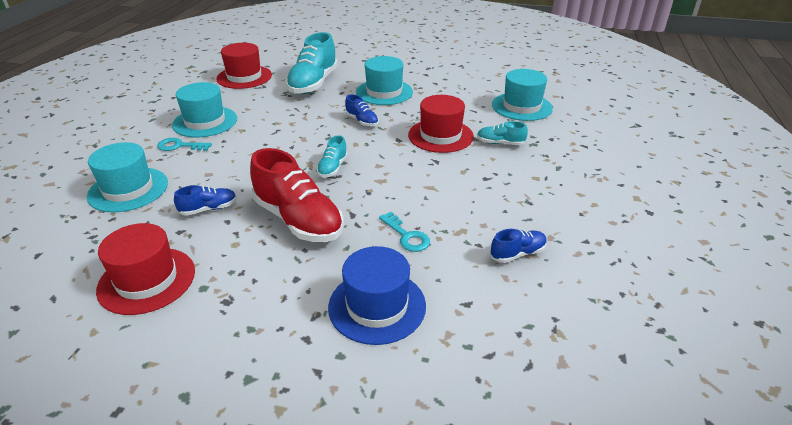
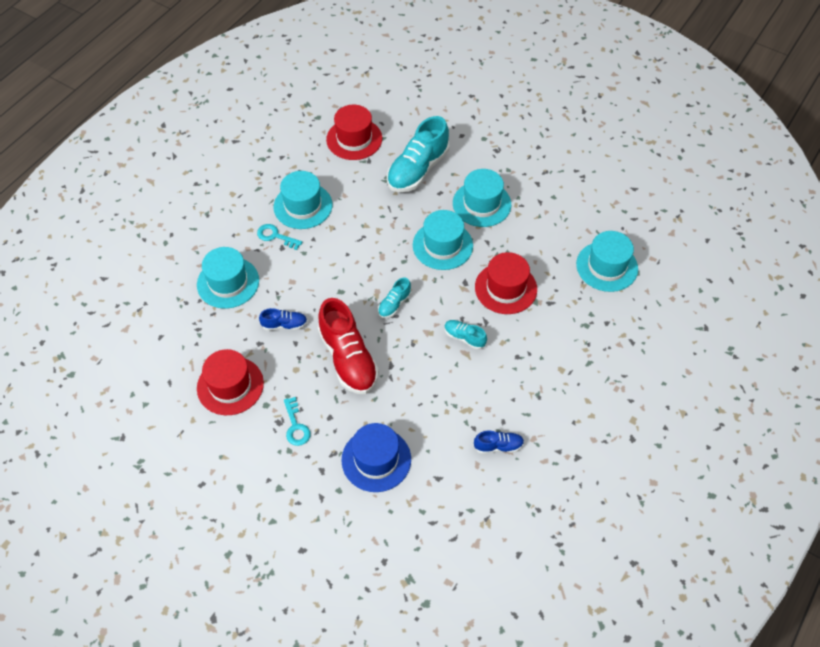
camera: 20 degrees right, 20 degrees up
(362, 121) = (442, 245): blue shoe -> turquoise hat
(407, 236) = (423, 401): turquoise key -> turquoise key (296, 426)
(500, 143) = (555, 315): turquoise shoe -> turquoise shoe (464, 337)

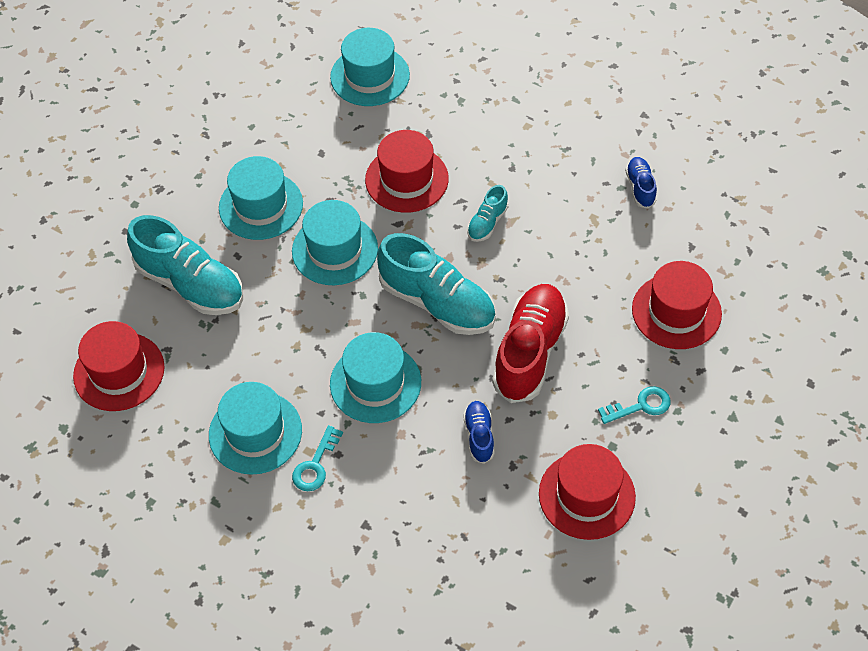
camera: 90 degrees left, 0 degrees up
(228, 282) = (405, 522): turquoise hat -> turquoise hat (375, 383)
(348, 358) = (530, 352): red shoe -> red shoe turned 45 degrees counterclockwise
(376, 459) = (676, 311): blue hat -> red hat
(394, 304) = (437, 303): turquoise shoe -> turquoise shoe, size x2.08

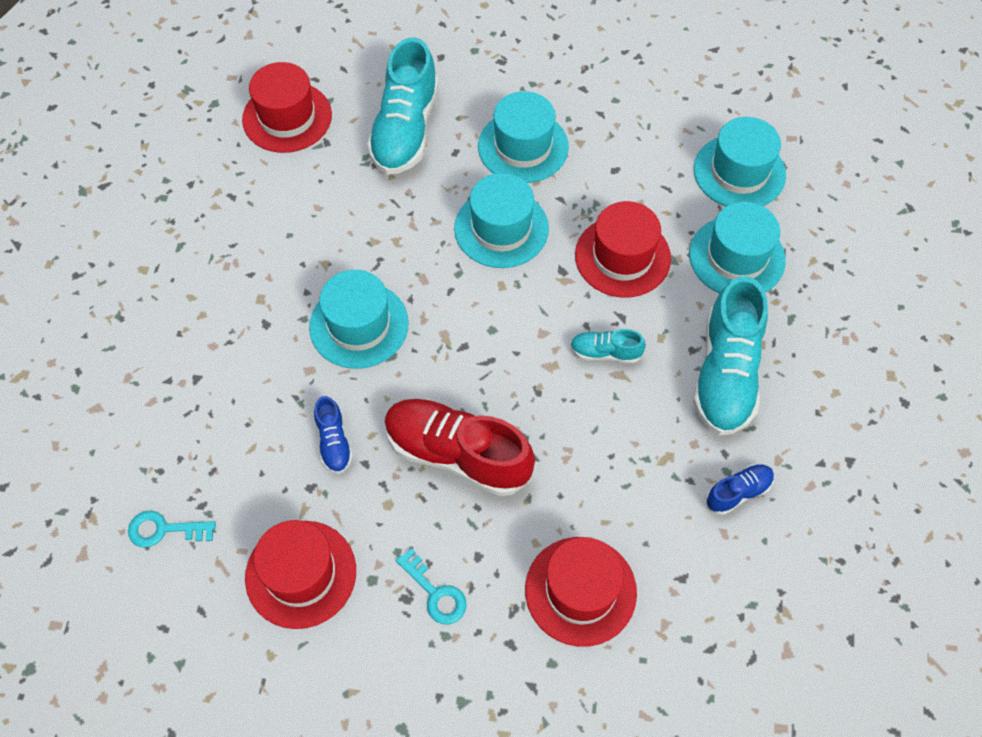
camera: 65 degrees right, 5 degrees up
(255, 432) = (264, 247): turquoise hat -> turquoise hat (737, 257)
(315, 465) = (246, 310): turquoise key -> turquoise key (164, 530)
(437, 303) = (480, 344): turquoise shoe -> turquoise shoe (726, 373)
(479, 436) = (334, 442): blue shoe -> blue shoe turned 105 degrees clockwise
(530, 352) = (457, 454): red shoe -> red shoe turned 150 degrees counterclockwise

